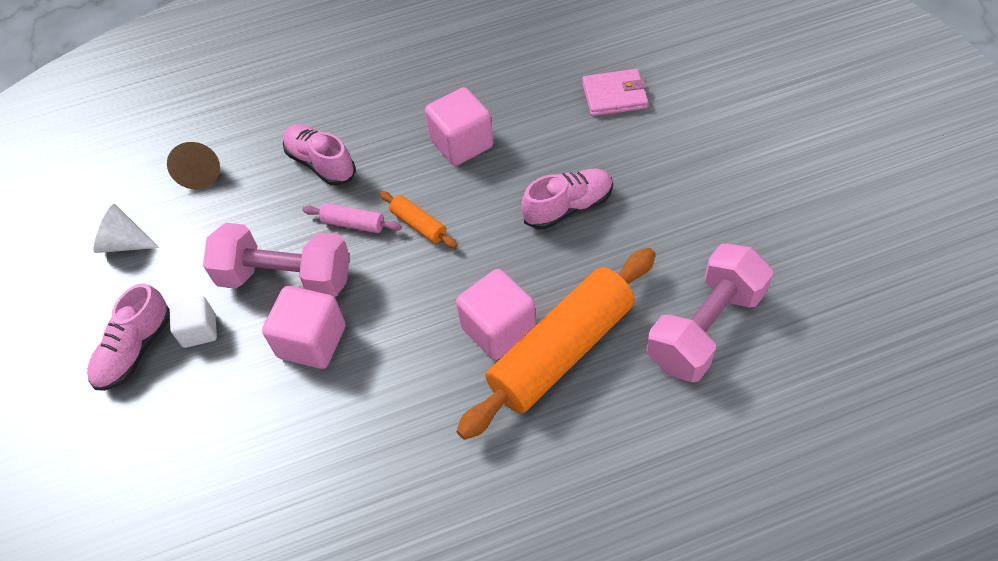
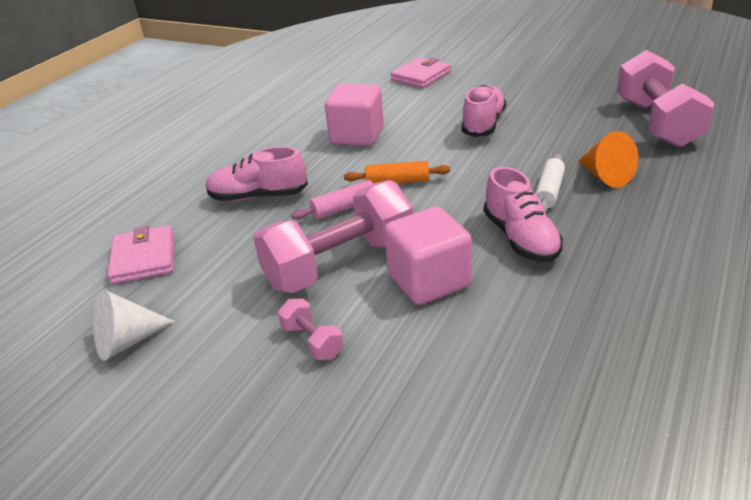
camera: 45 degrees left, 20 degrees down
(135, 350) = (265, 397): pink shoe -> pink shoe (521, 238)
(199, 331) = (312, 341): white cube -> pink dumbbell
(200, 173) = (143, 258): brown cone -> pink wallet
(498, 329) = (549, 191): pink cube -> white rolling pin
(561, 351) = (605, 176): orange rolling pin -> orange cone

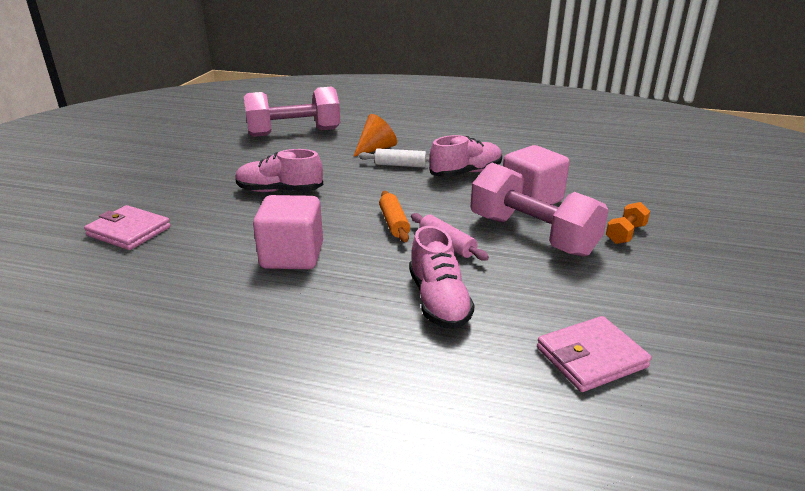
camera: 105 degrees left, 5 degrees down
(127, 341) = (706, 325): white cone -> none
(312, 341) = (625, 234): pink dumbbell -> orange dumbbell

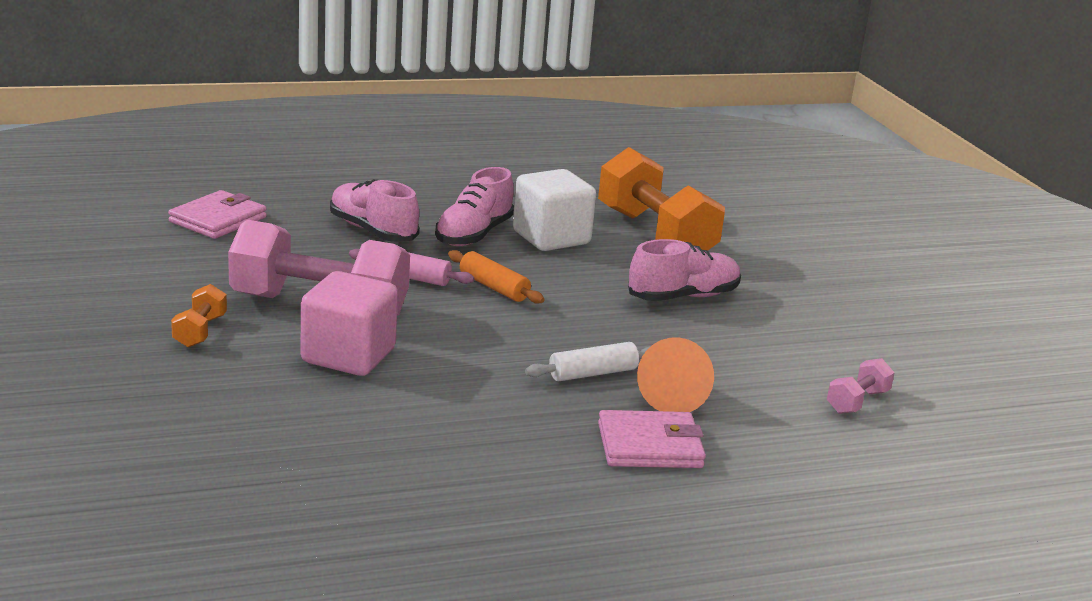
camera: 145 degrees right, 5 degrees down
(129, 231) = (740, 227): pink wallet -> pink wallet (649, 445)
(206, 239) = (655, 235): none -> orange dumbbell
(292, 256) = (551, 238): pink cube -> white cube
(294, 133) = (857, 402): pink dumbbell -> pink dumbbell, size x0.43
(466, 173) = (480, 382): pink shoe -> pink shoe (474, 235)

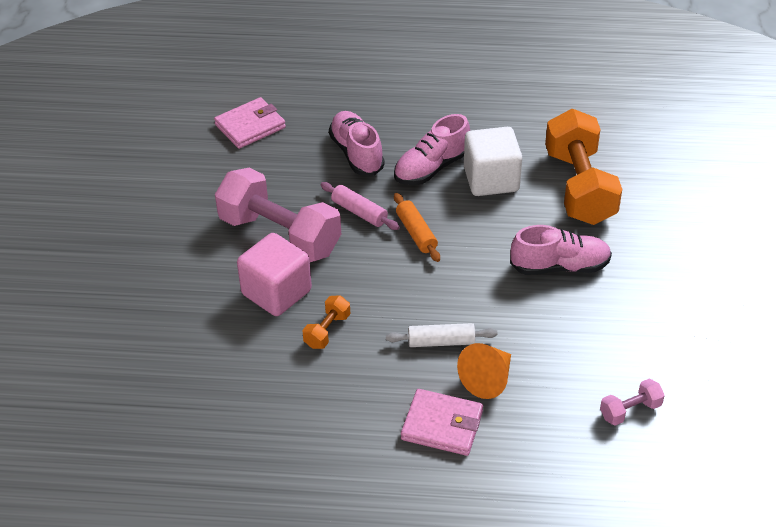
camera: 25 degrees right, 20 degrees up
(200, 331) = (189, 250): orange dumbbell -> orange dumbbell (327, 331)

